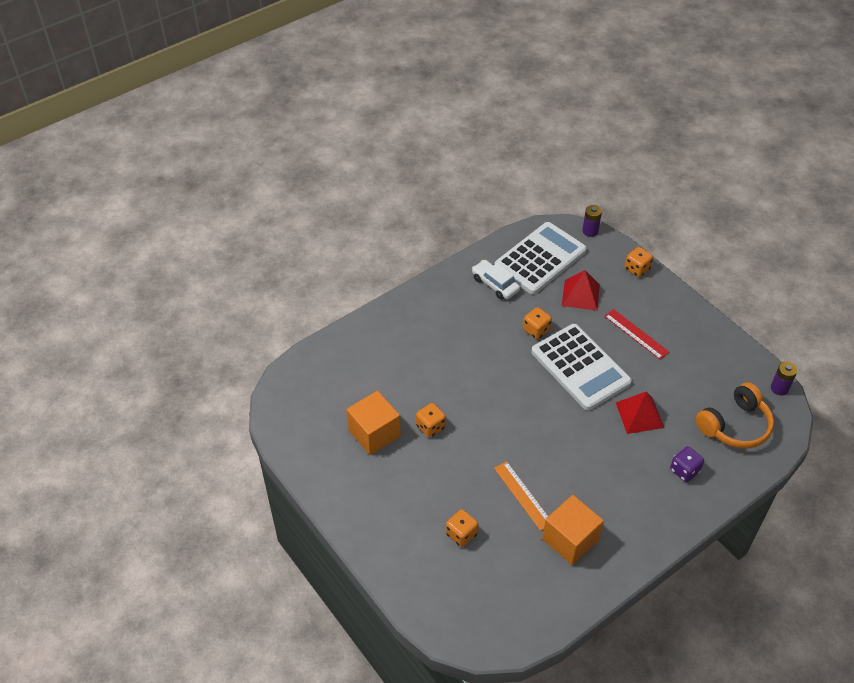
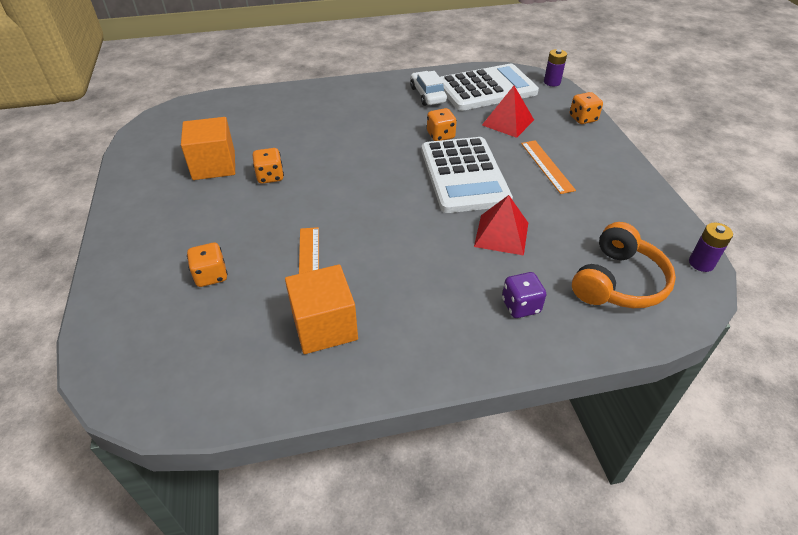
camera: 25 degrees right, 5 degrees down
(636, 334) = (547, 166): red ruler -> orange ruler
(735, 425) = (618, 282): orange headphones -> orange headphones turned 45 degrees counterclockwise

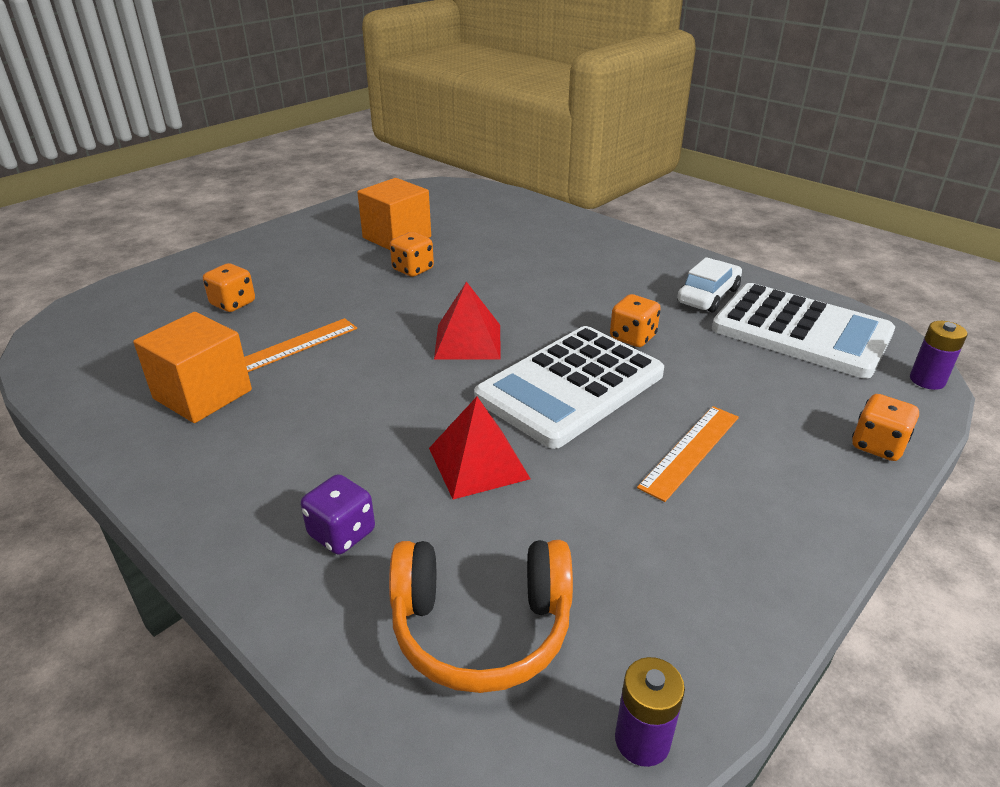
camera: 55 degrees right, 10 degrees down
(508, 122) = (747, 378): red pyramid -> red pyramid (468, 341)

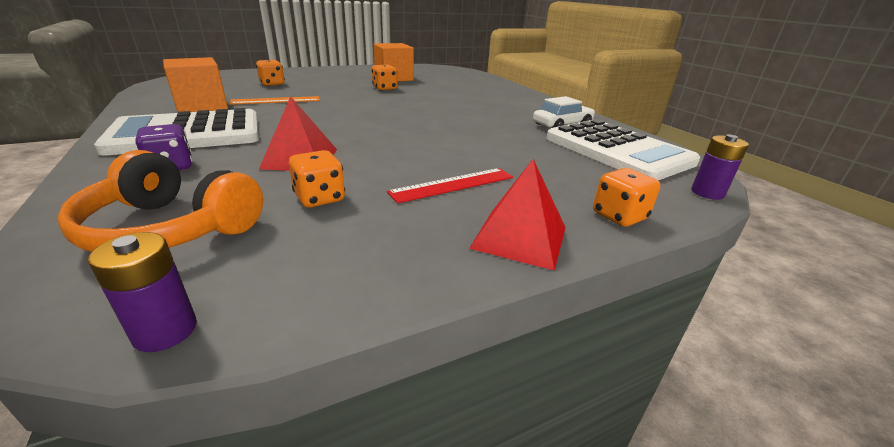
camera: 20 degrees right, 5 degrees down
(468, 341) = (374, 115): red pyramid -> red pyramid (519, 237)
(570, 386) = (410, 141): white calculator -> white calculator (188, 134)
(632, 337) = (483, 131): orange dice -> orange dice (320, 198)
(690, 451) = (453, 185): orange ruler -> red ruler

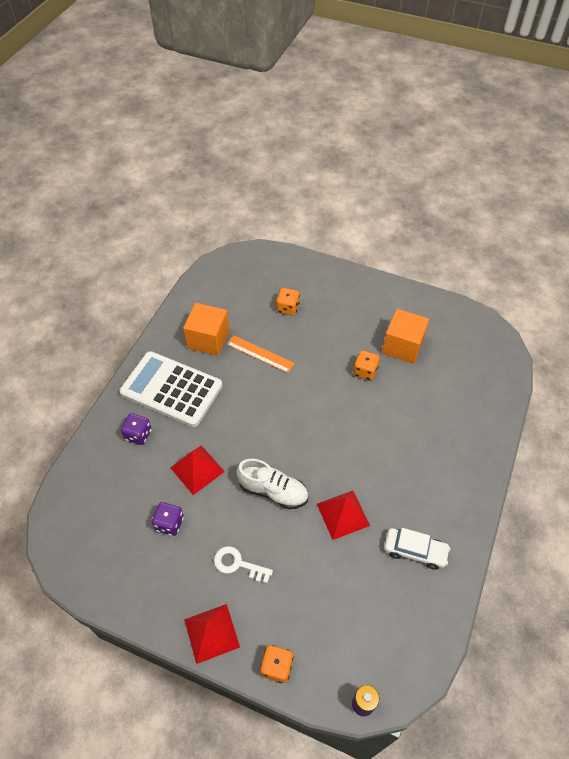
camera: 50 degrees right, 25 degrees up
(165, 331) = (66, 572): purple battery -> none
(171, 228) = (103, 503): orange headphones -> none
(320, 198) = (169, 523): orange dice -> purple dice
(408, 141) = (273, 491): none -> white shoe
(453, 185) = (238, 564): red ruler -> white key
(486, 131) = (343, 514): none -> red pyramid
(617, 150) = (392, 617): white calculator -> none

